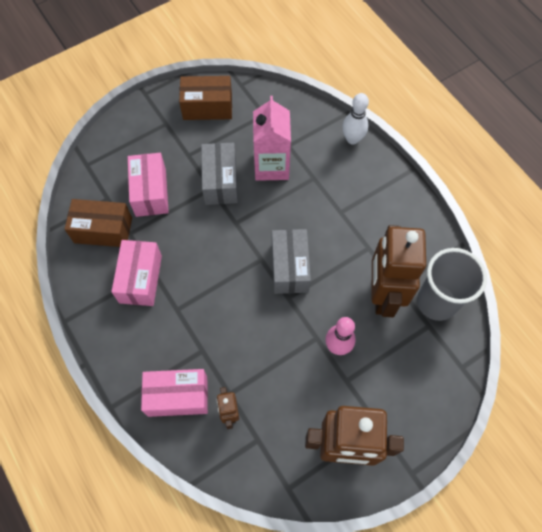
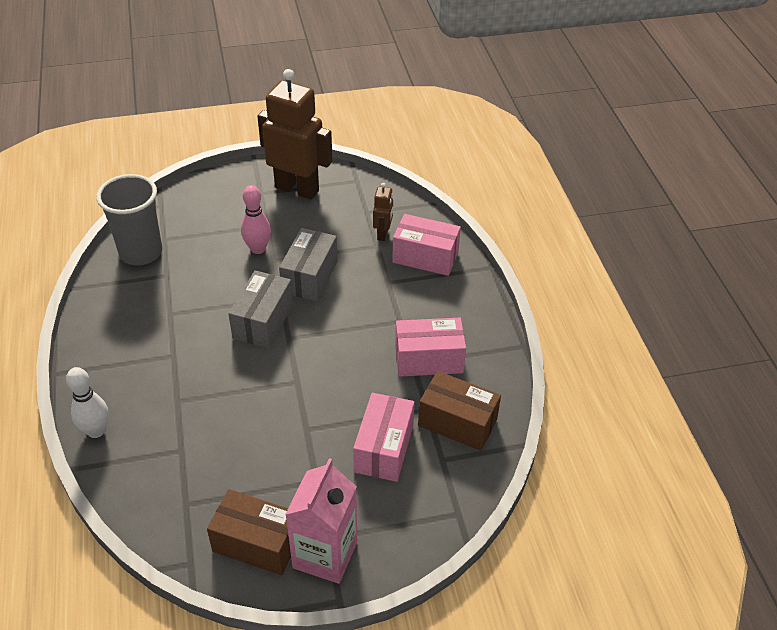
camera: 160 degrees left, 20 degrees down
(141, 279) = (428, 359): pink box -> pink box turned 60 degrees clockwise
(220, 181) = (291, 433): grey box -> grey box (309, 276)
(271, 166) = (217, 431): pink carton -> pink carton (325, 554)
(382, 294) = (186, 273): brown robot -> none

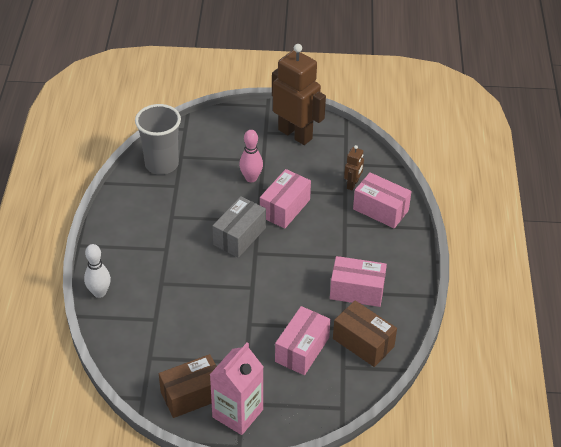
camera: 15 degrees right, 0 degrees up
(257, 543) = (192, 395): brown box -> brown box turned 60 degrees counterclockwise
(309, 276) = (284, 208): grey box -> pink box

